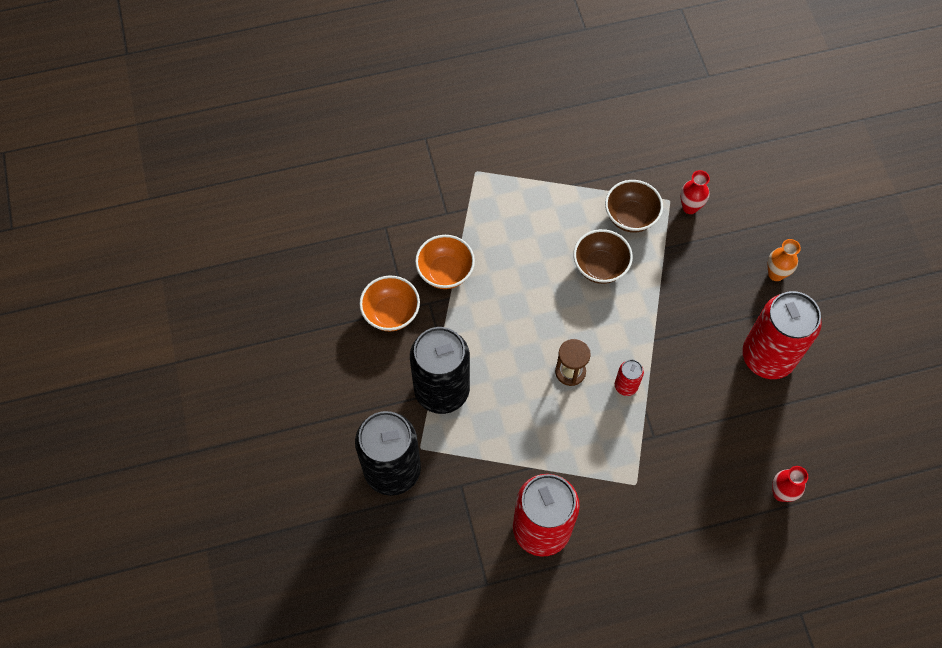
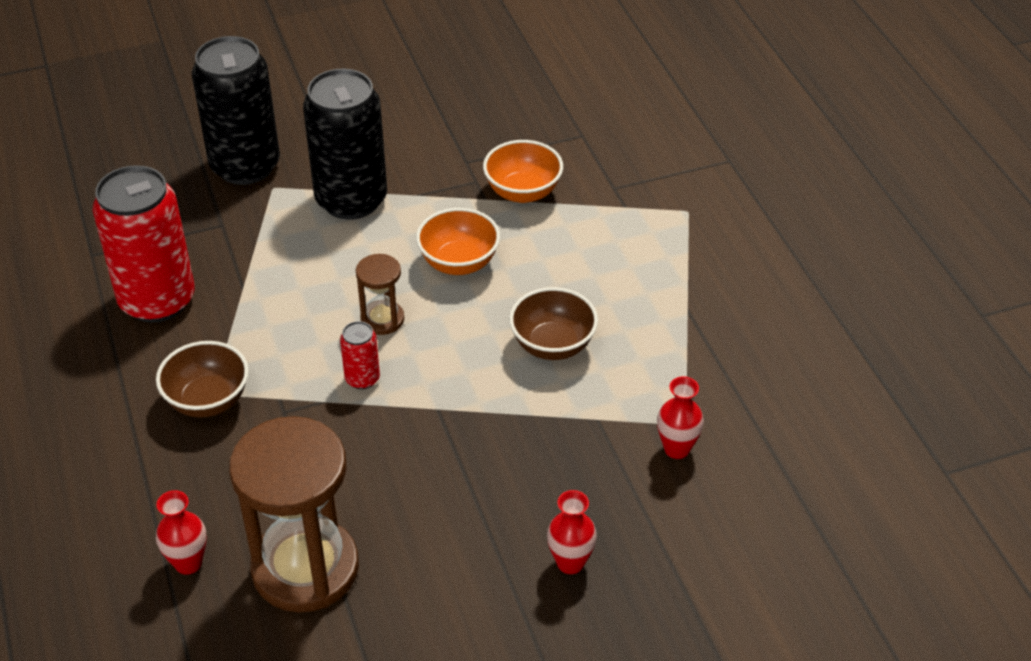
camera: 85 degrees right, 20 degrees down
(391, 313) = (457, 149): orange bowl -> orange bowl (459, 263)
(630, 217) = (644, 377): brown bowl -> brown bowl (208, 401)
(767, 357) = (417, 549): red can -> none
(776, 274) = (570, 563): orange vase -> red vase
(783, 422) = (305, 568): none -> brown hourglass

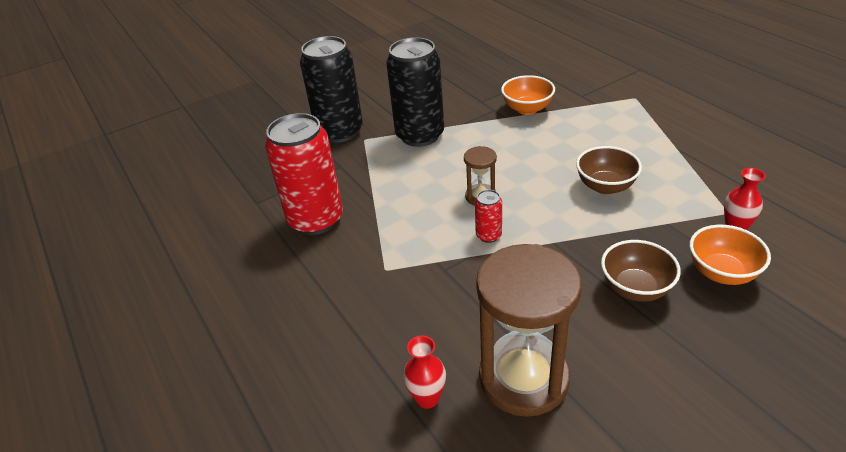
camera: 10 degrees left, 5 degrees down
(208, 401) = (384, 275): brown bowl -> brown bowl (635, 288)
(459, 263) = (511, 154): orange bowl -> orange bowl (721, 272)
(570, 563) = (720, 322): red vase -> none

